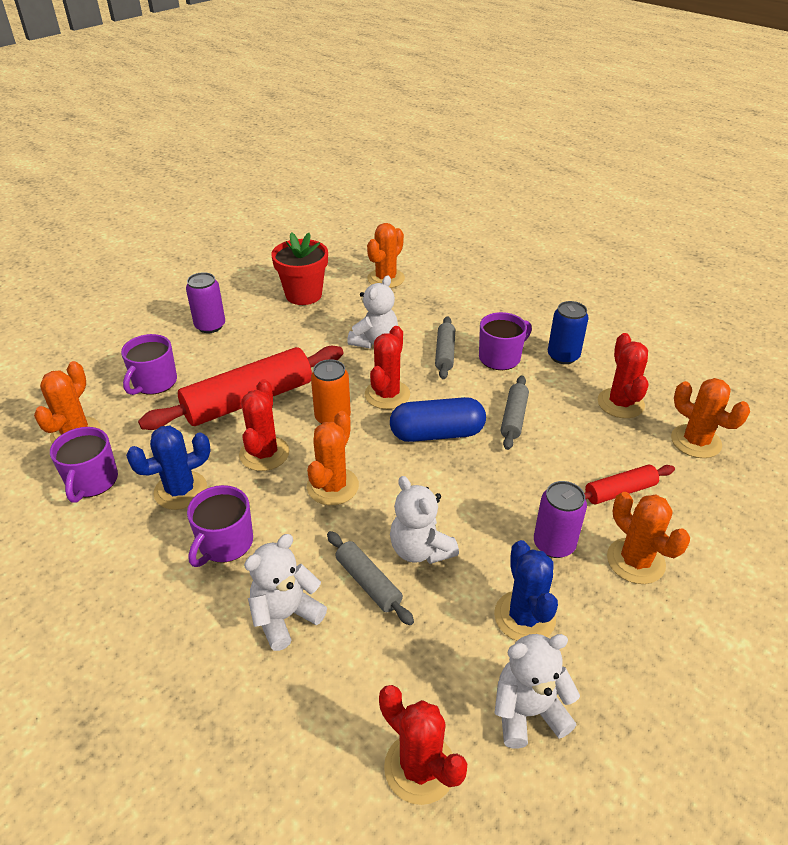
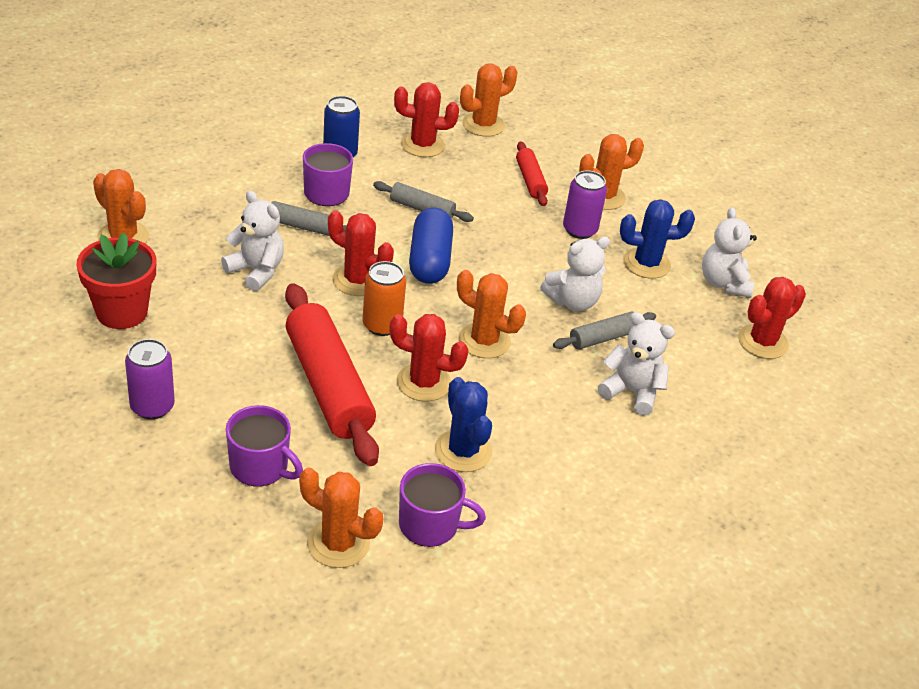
camera: 85 degrees left, 0 degrees up
(225, 543) = (543, 423): purple mug -> none
(285, 616) = (631, 392): white teddy bear -> white teddy bear turned 150 degrees clockwise

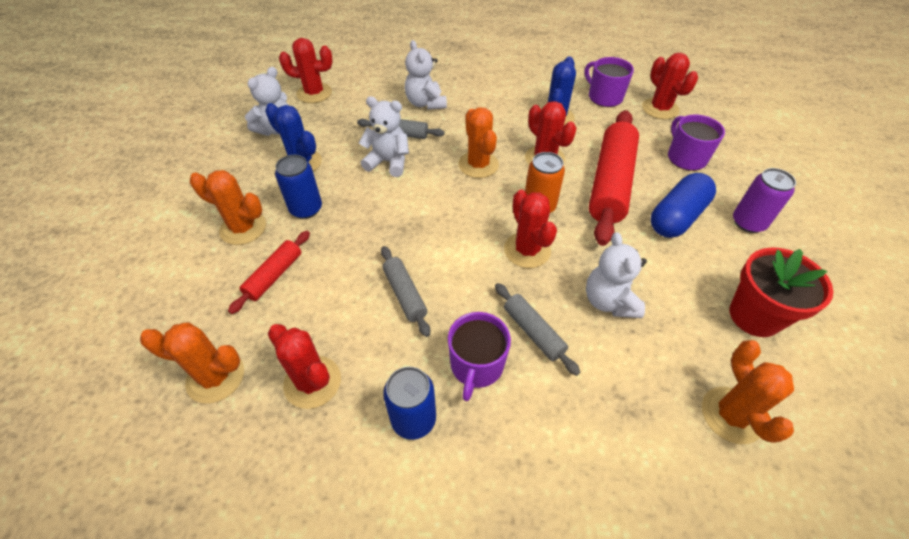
camera: 135 degrees left, 10 degrees up
(338, 543) = (660, 109): orange cactus -> red cactus
(429, 260) = (452, 240): blue capsule -> blue capsule (676, 217)
(579, 230) = (306, 209): purple can -> blue can

